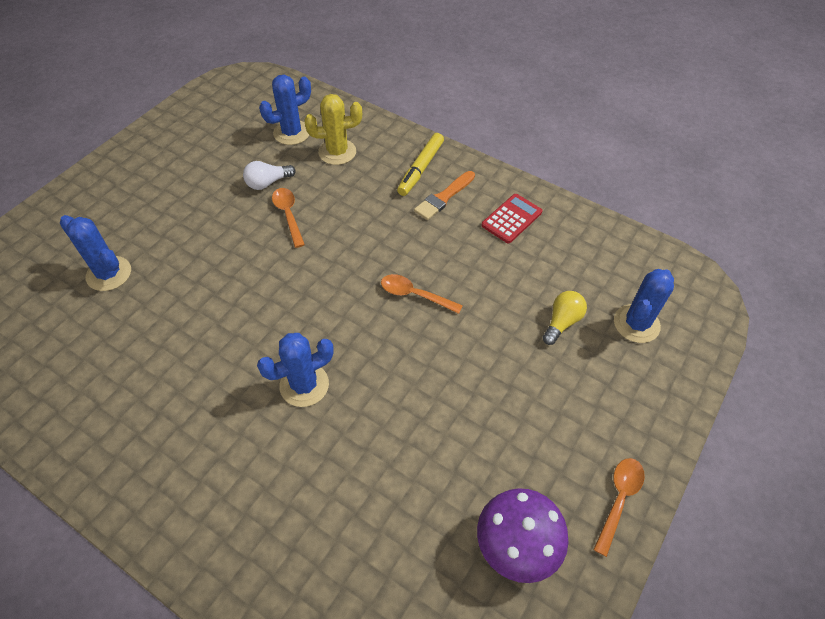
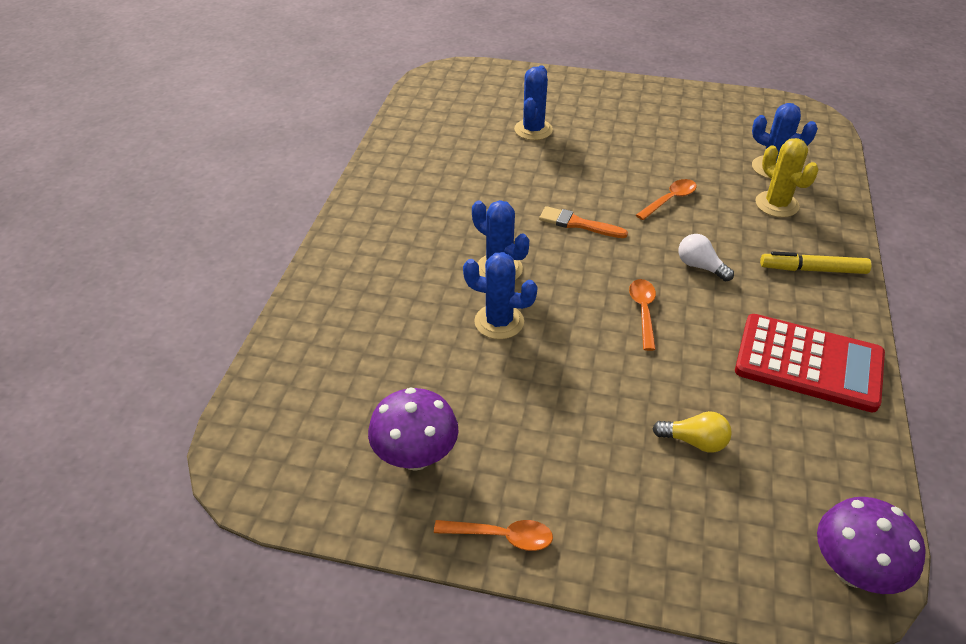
camera: 70 degrees right, 10 degrees down
(267, 183) = (696, 175): white light bulb -> white light bulb (700, 266)
(444, 197) = (789, 298): orange brush -> orange brush (578, 224)
(511, 219) = (808, 363): red calculator -> red calculator, size x1.87
(636, 324) = (744, 517): blue cactus -> blue cactus (499, 322)
(689, 285) = (853, 571): none -> purple mushroom

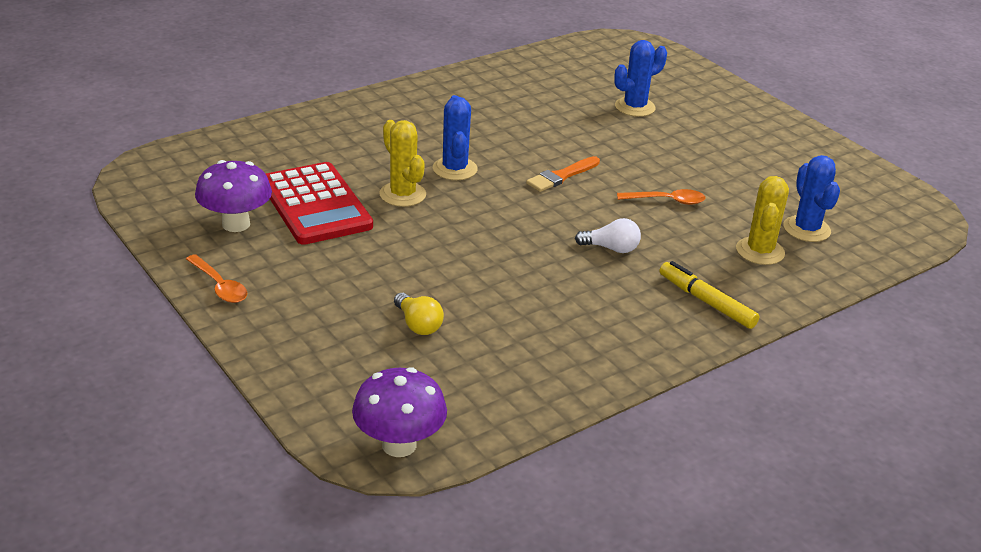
camera: 40 degrees right, 10 degrees down
(499, 322) = (402, 194): blue cactus -> yellow cactus
(578, 224) = (561, 176): orange brush -> orange brush turned 105 degrees counterclockwise
(643, 311) = (515, 246): orange spoon -> none
(700, 266) = (611, 248): white light bulb -> white light bulb turned 105 degrees clockwise
(808, 363) = (587, 343): red calculator -> red calculator (316, 205)

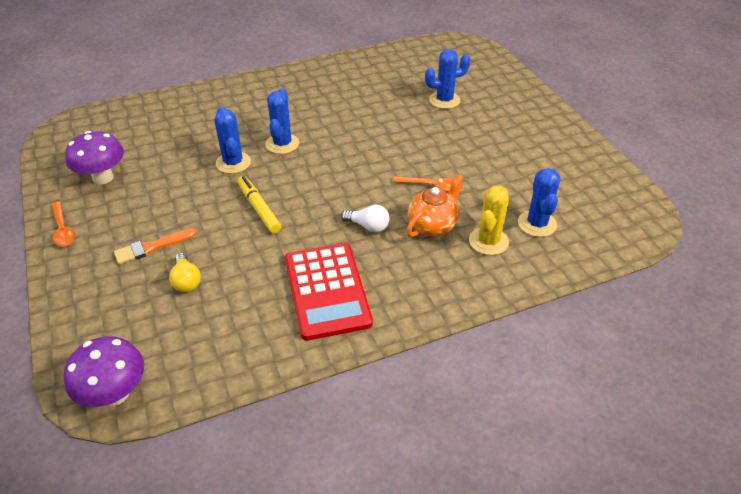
camera: 15 degrees right, 10 degrees up
(316, 205) = (167, 166): red calculator -> red calculator (327, 291)
(402, 194) = (233, 163): yellow cactus -> blue cactus
(561, 176) = (359, 157): orange brush -> orange brush (152, 247)
(688, 241) = (433, 225): none -> orange teapot
(706, 302) = (423, 285): yellow marker -> yellow marker (259, 208)

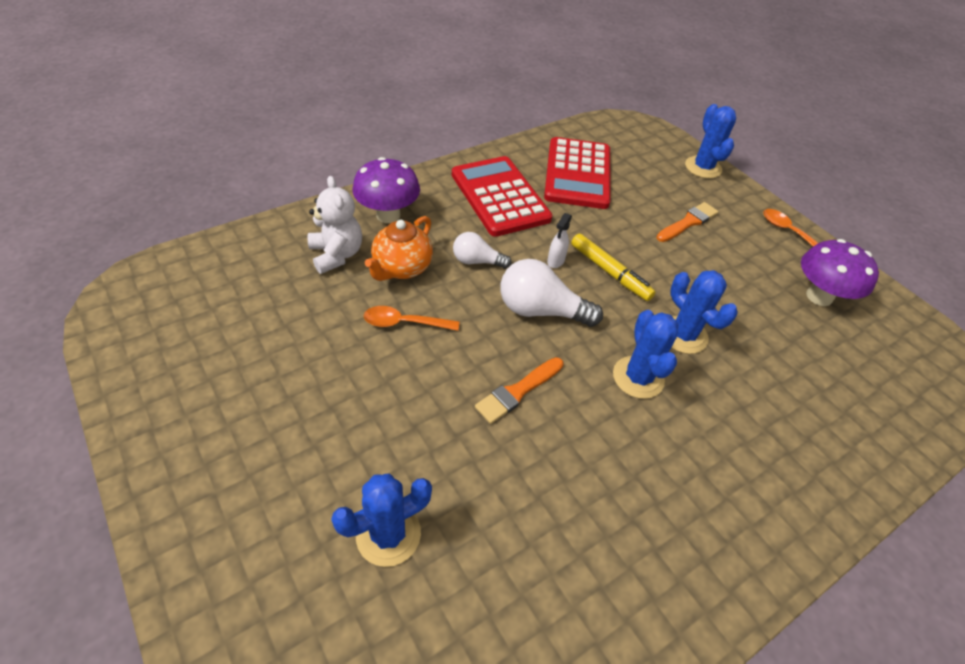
camera: 165 degrees right, 5 degrees up
(115, 393) = (624, 127): purple mushroom -> purple mushroom (388, 215)
(186, 281) = (631, 196): yellow light bulb -> none
(227, 315) = (578, 174): none -> red calculator
(300, 221) = (555, 261): none -> white spray bottle
(329, 186) = (540, 310): none -> white light bulb
(363, 144) = (518, 391): none -> orange brush
(488, 241) = (337, 255): yellow cactus -> white teddy bear
(537, 224) = (272, 280): blue cactus -> blue cactus (703, 167)

